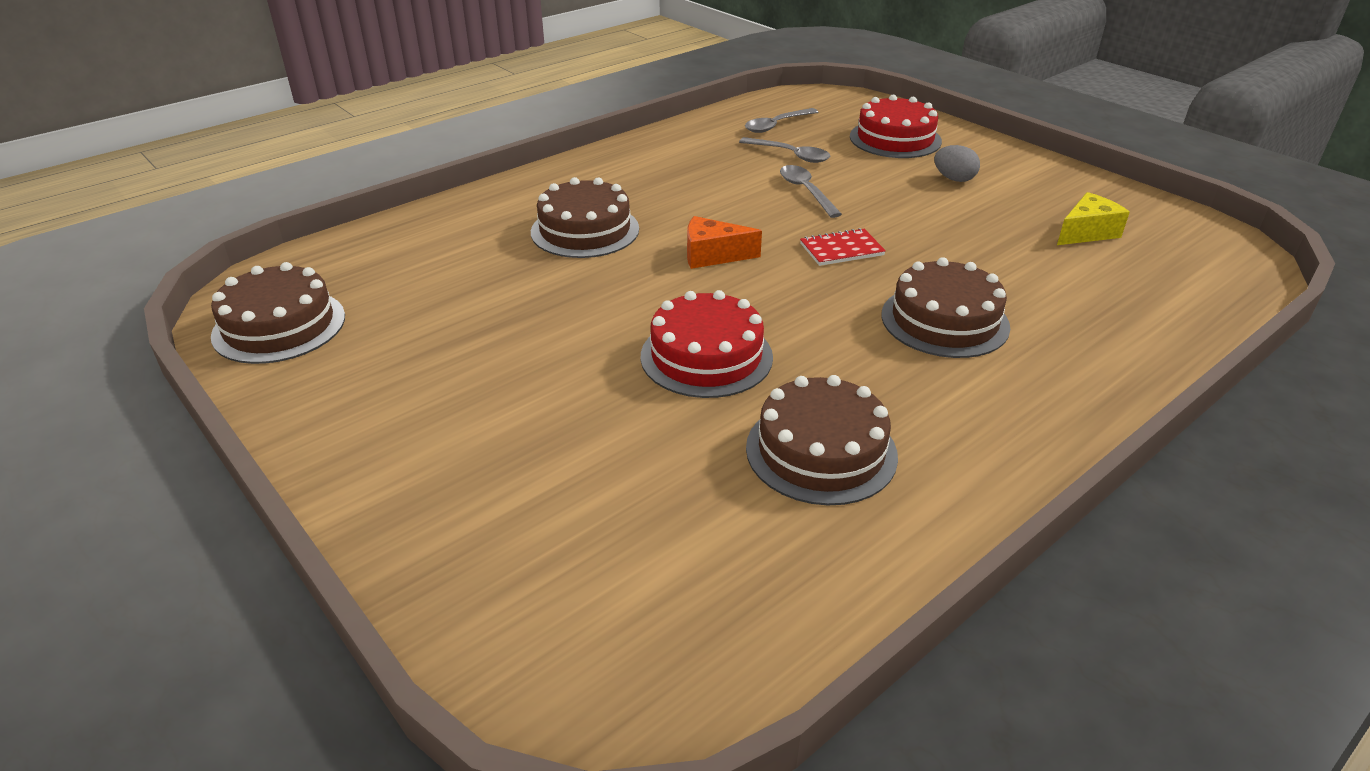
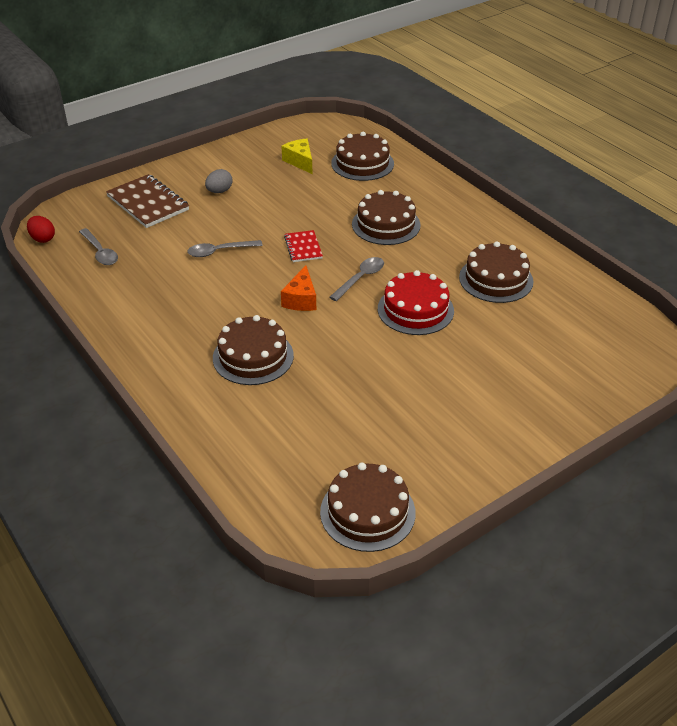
camera: 85 degrees left, 5 degrees up
(790, 155) = (158, 251): grey spoon -> grey spoon (360, 278)
(791, 96) = (43, 239): none -> red egg
(895, 139) = (148, 203): red cake -> brown notebook
(1131, 290) = (362, 163): none -> brown cake

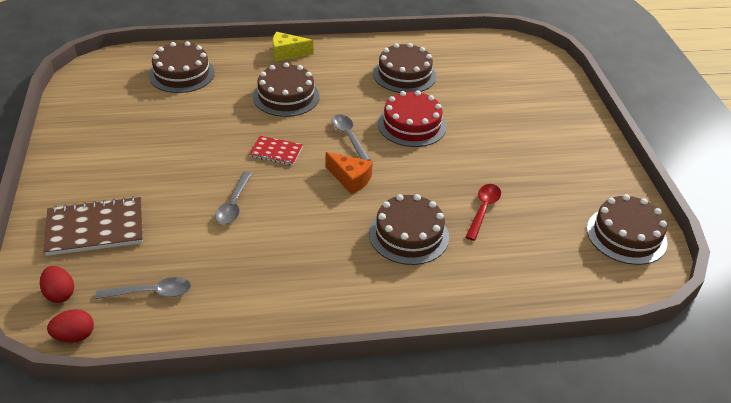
camera: 65 degrees left, 0 degrees up
(76, 217) = (60, 294): none -> red egg
(219, 191) = (130, 171): grey egg -> none
(300, 162) = (137, 105): yellow cheese -> yellow cheese (287, 53)
(325, 394) = (483, 210): none -> red spoon

